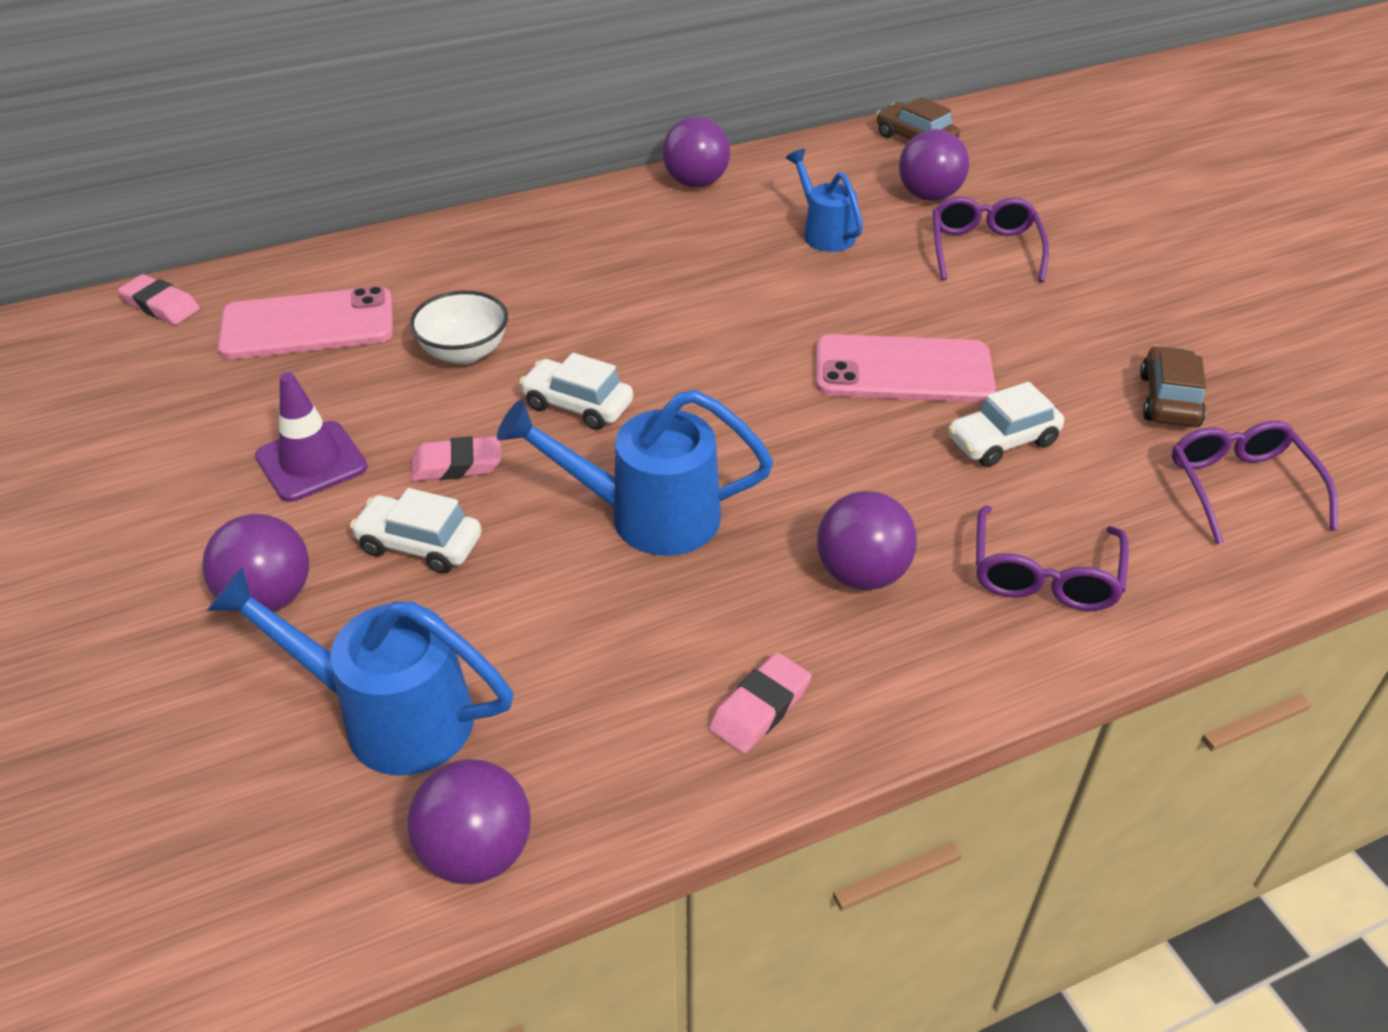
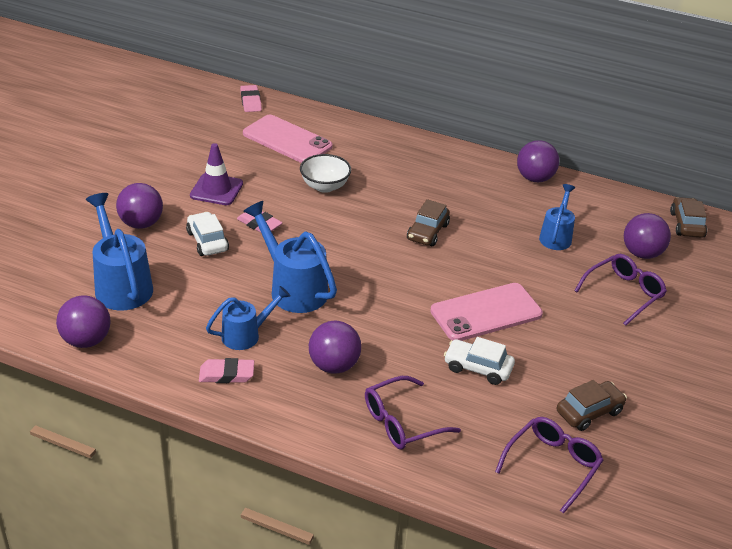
camera: 45 degrees right, 5 degrees down
(577, 405) = (333, 233): white car -> none
(686, 323) = (427, 232): none -> brown car
(693, 630) = (246, 335): none -> blue watering can
(903, 370) = (486, 313): pink phone -> pink phone turned 75 degrees counterclockwise

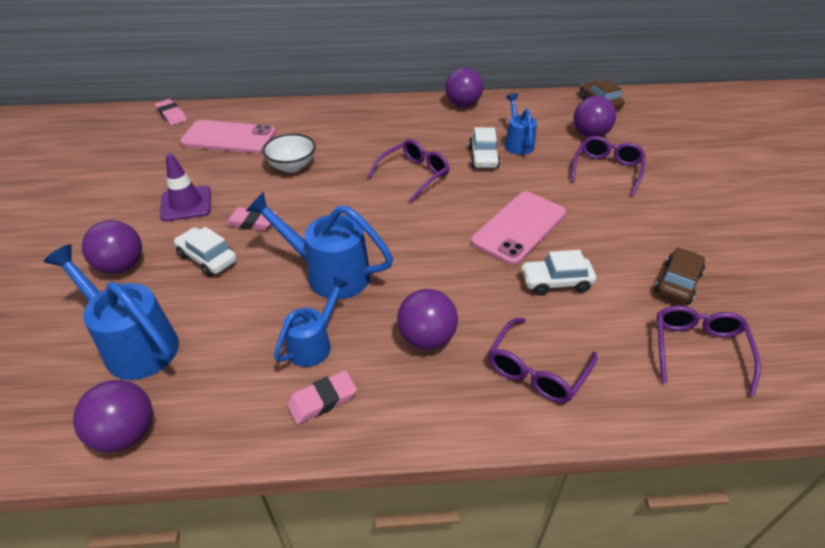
camera: 25 degrees left, 5 degrees up
(427, 232) = (413, 175): brown car -> purple glasses
(509, 238) = (483, 157): none -> white car

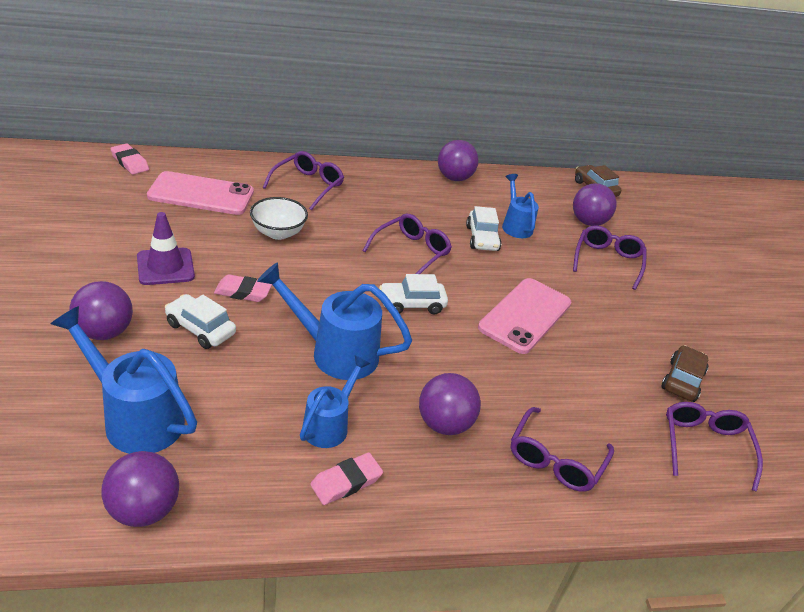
camera: 10 degrees left, 5 degrees down
(325, 123) = (307, 186): none -> purple glasses
(556, 282) = (566, 374): white car -> white car (412, 304)

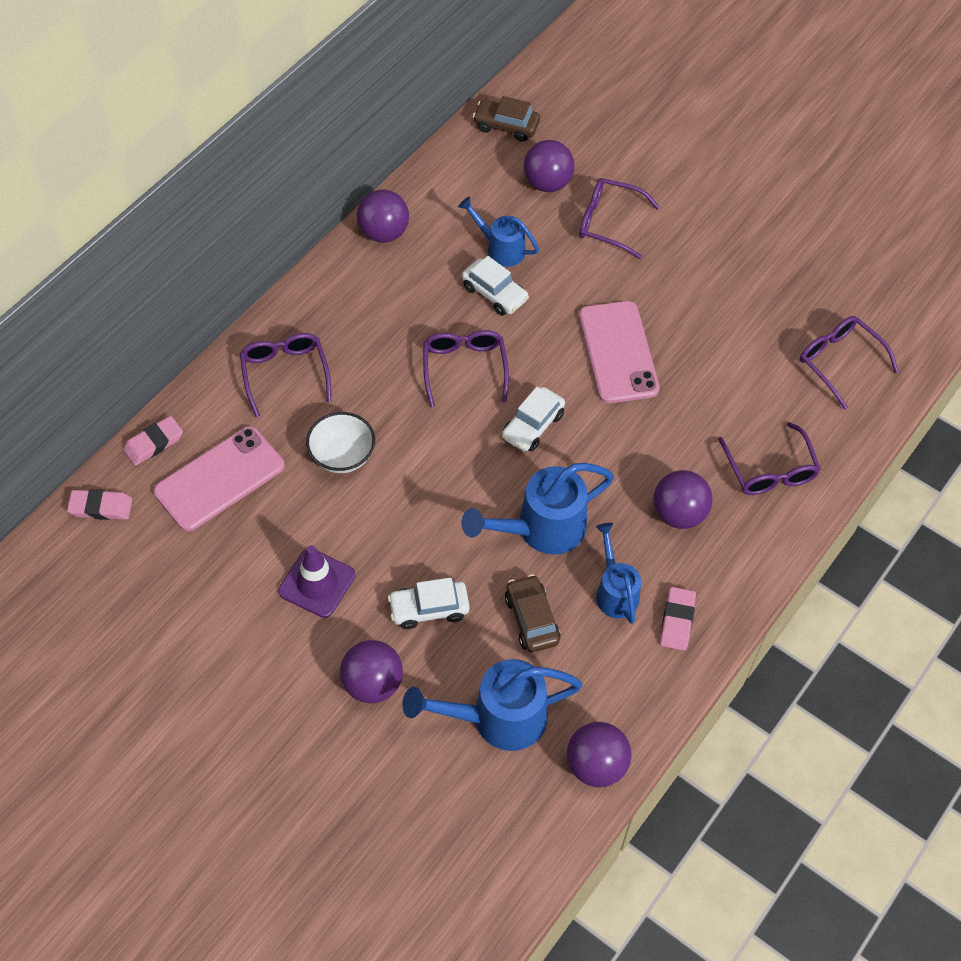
camera: 40 degrees left, 20 degrees up
(243, 292) = (406, 544): pink eraser -> pink eraser (154, 443)
(607, 261) = (610, 223): purple glasses -> purple glasses turned 45 degrees counterclockwise
(682, 380) = (775, 311): brown car -> brown car (531, 619)

